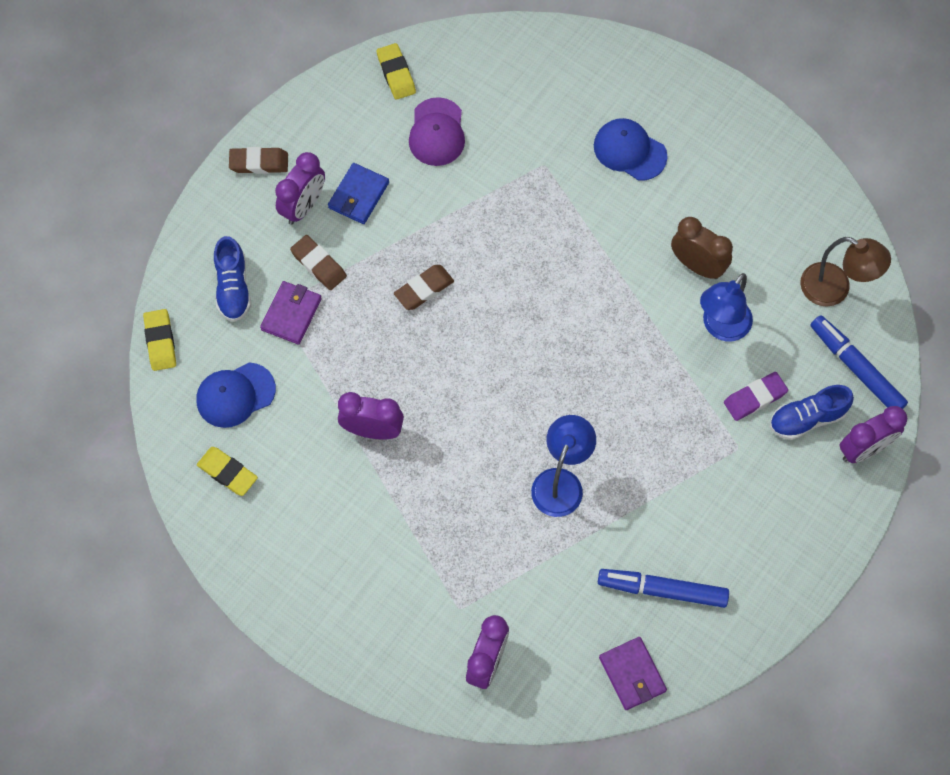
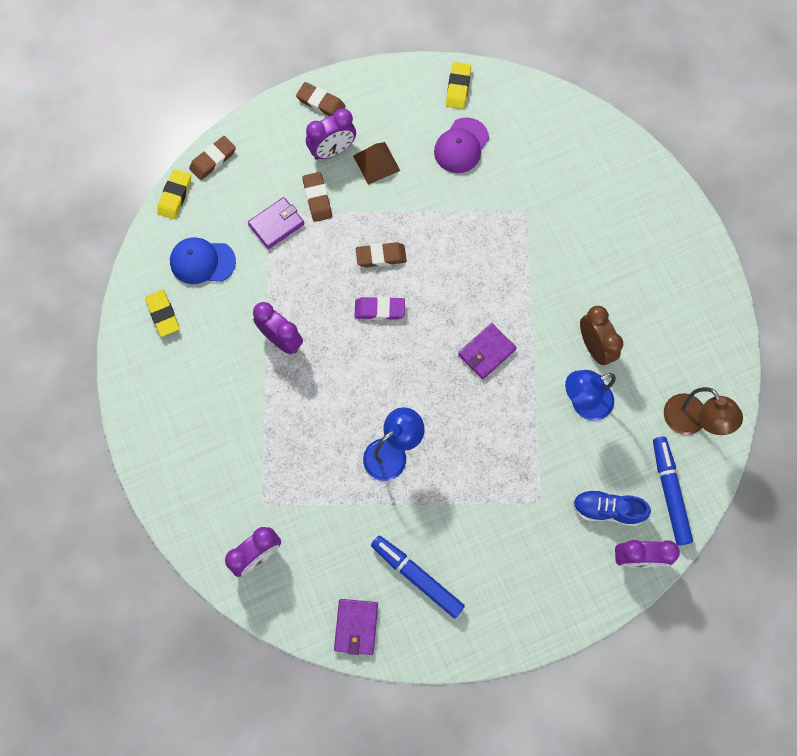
camera: 30 degrees right, 5 degrees up
(178, 282) = (213, 160): none -> brown eraser
(233, 288) = (248, 184): blue shoe -> none
(358, 195) = (376, 163): blue wallet -> brown pyramid
(593, 328) = (486, 352): none -> purple wallet
(629, 151) = (596, 233): blue cap -> none
(755, 398) = (576, 471): purple eraser -> purple eraser (379, 310)

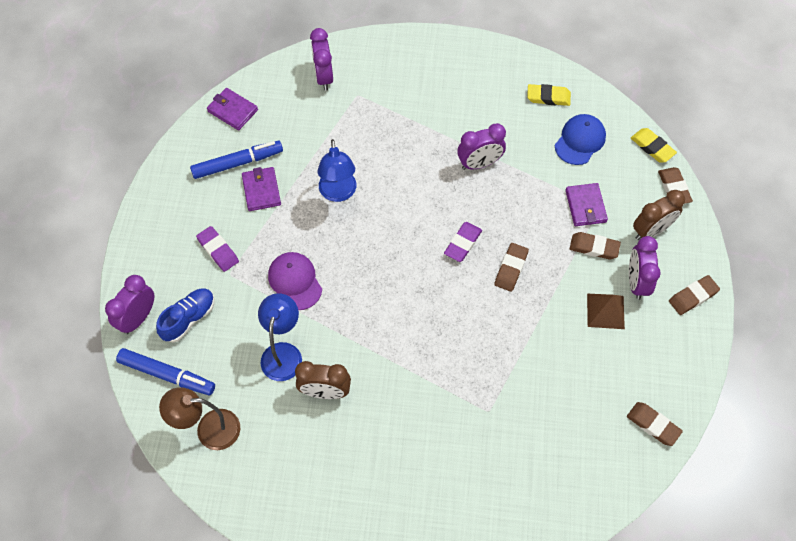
camera: 120 degrees right, 10 degrees down
(272, 160) = (651, 231): none -> brown clock
(458, 87) = (653, 425): yellow eraser -> brown eraser
(461, 146) = (586, 392): purple cap -> purple cap (295, 281)
(486, 352) = (375, 303): purple wallet -> purple wallet (261, 190)
(523, 530) = (218, 250): none -> purple eraser

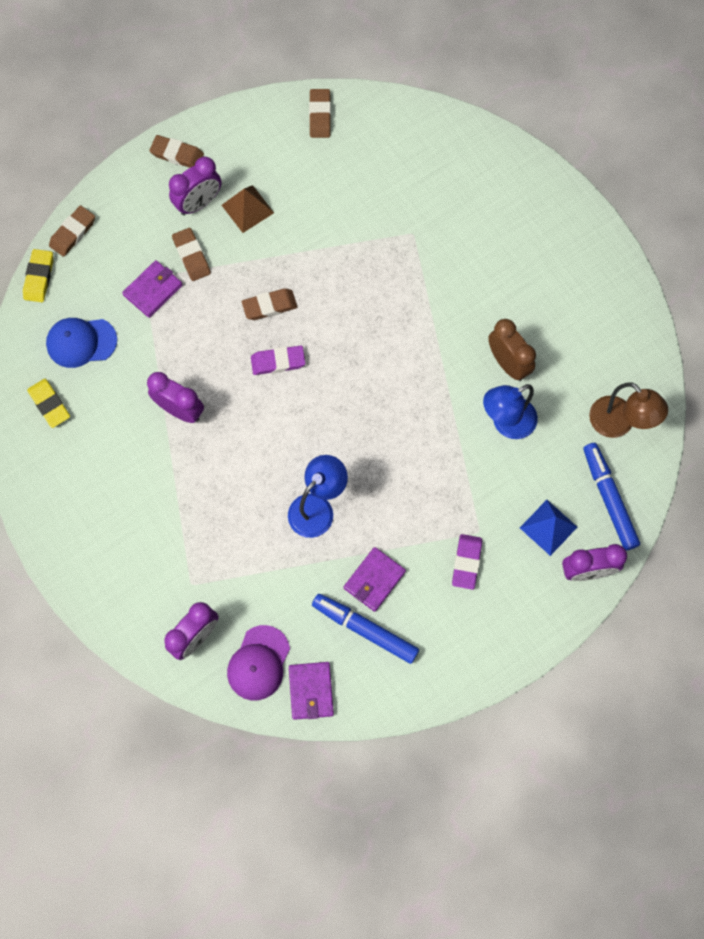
camera: 130 degrees left, 10 degrees up
(189, 319) = (548, 527): blue shoe -> blue pyramid
(295, 281) = (436, 470): purple cap -> purple cap (258, 663)
(651, 231) = (136, 223): brown clock -> none

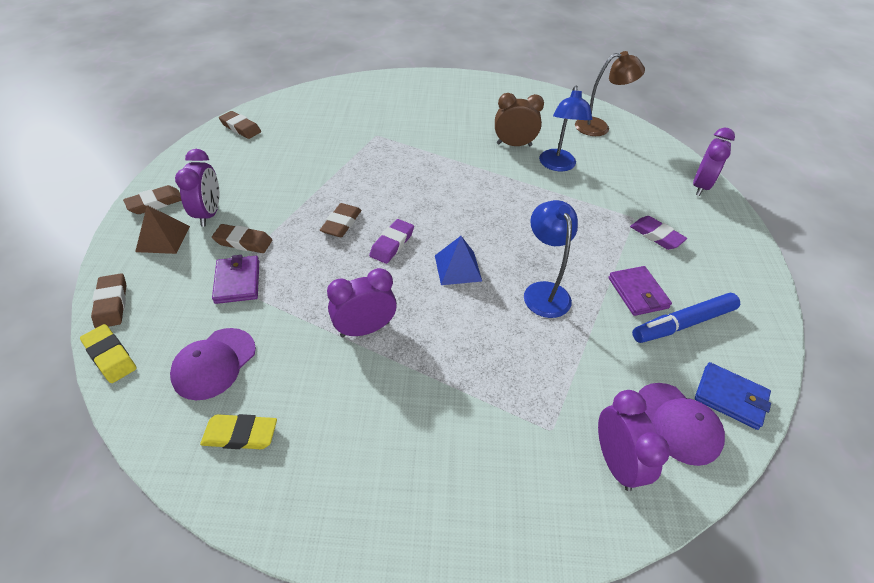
camera: 55 degrees left, 25 degrees down
(81, 342) = (214, 363): blue cap -> purple cap
(247, 209) = (252, 192): brown pyramid -> brown pyramid (163, 238)
(311, 691) = (730, 397): purple wallet -> blue wallet
(548, 527) = (653, 186): blue pyramid -> blue pyramid (457, 268)
(609, 498) = (650, 153): blue marker -> none

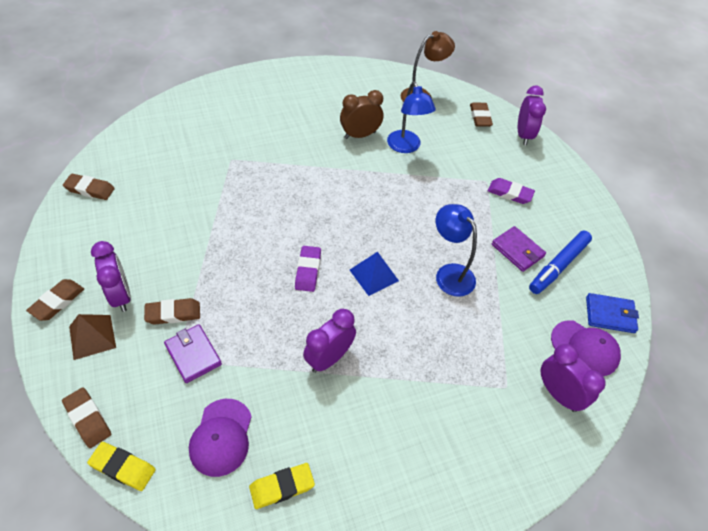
camera: 25 degrees left, 5 degrees up
(341, 223) = (252, 264): brown eraser -> brown eraser (480, 117)

